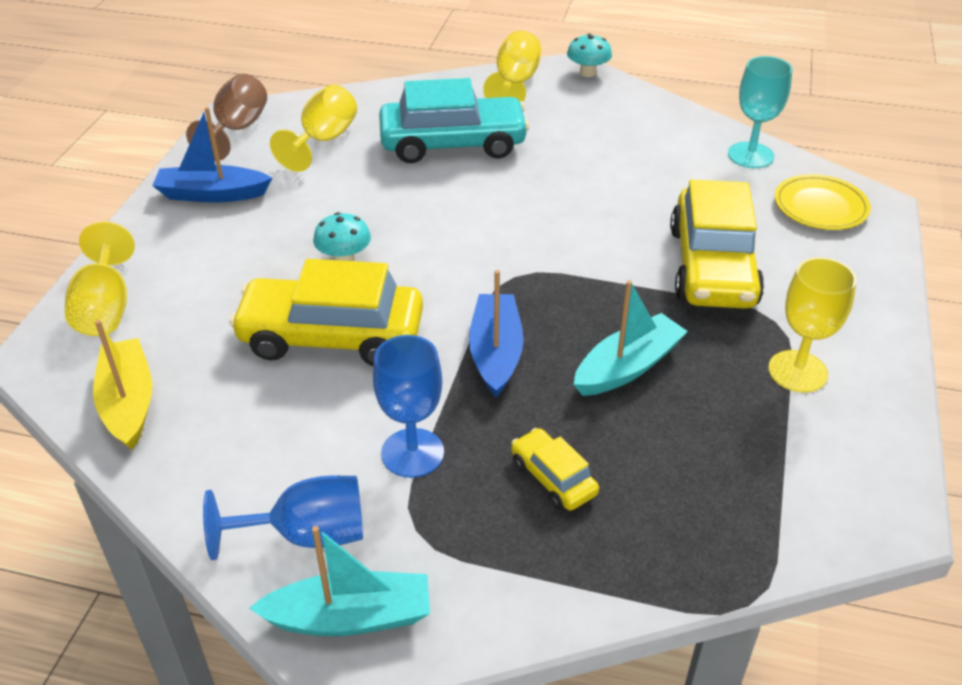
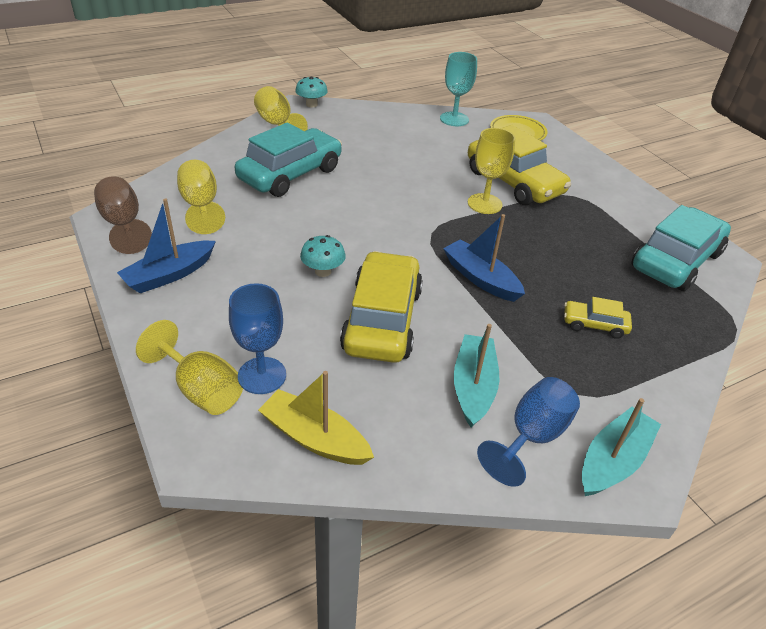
camera: 45 degrees left, 0 degrees up
(332, 336) = (382, 320): yellow car -> yellow car turned 135 degrees clockwise
(412, 453) = (517, 356): blue goblet -> blue goblet (262, 375)
(627, 367) = (547, 251): turquoise boat -> turquoise boat (473, 386)
(797, 371) = (613, 214): yellow goblet -> yellow goblet (484, 204)
(798, 475) = (676, 261): none -> turquoise car

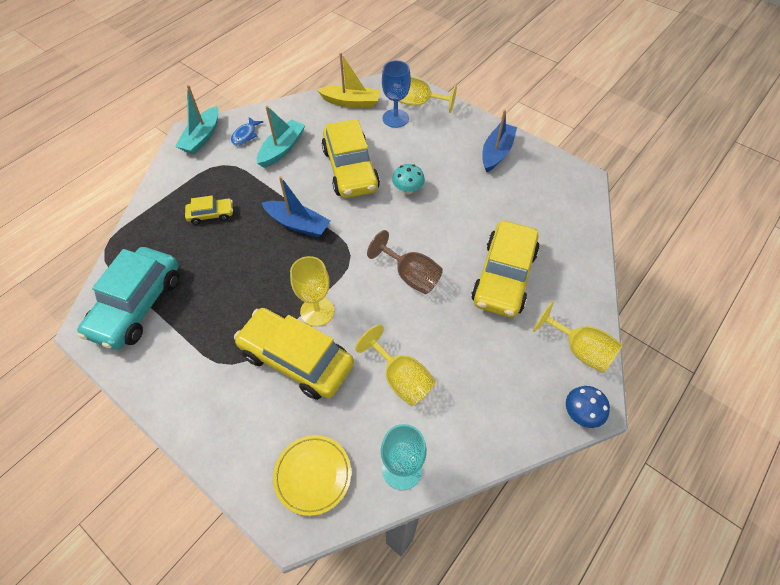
camera: 160 degrees right, 15 degrees up
(123, 224) = (565, 176): brown goblet -> brown goblet (410, 275)
(201, 206) = (536, 212): yellow goblet -> yellow goblet (401, 378)
(290, 174) = (503, 277): turquoise car -> yellow car
(311, 104) = (581, 413): turquoise mushroom -> blue mushroom
(473, 386) = (282, 149): turquoise boat -> turquoise boat turned 135 degrees counterclockwise
(531, 436) = (245, 135): blue goblet -> blue fish

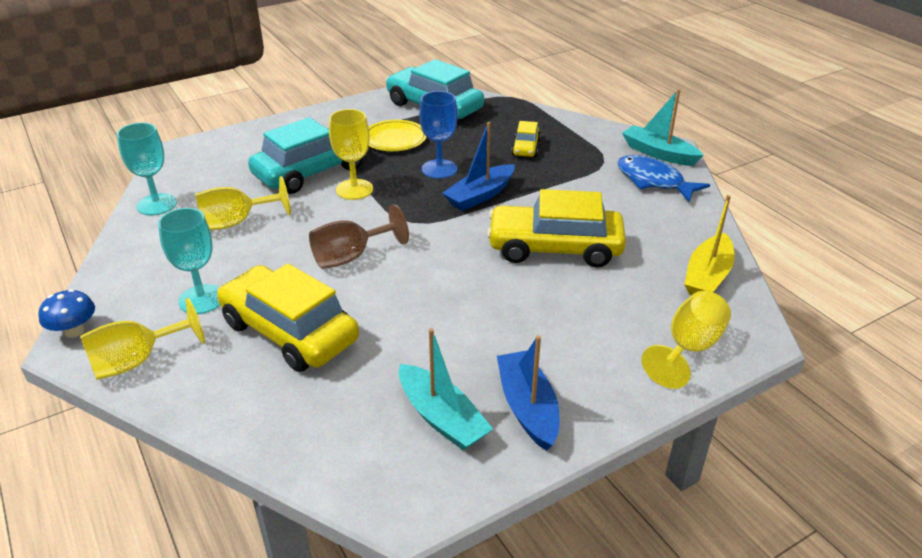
camera: 110 degrees right, 20 degrees down
(245, 135) = (653, 181): blue fish -> blue fish, size x1.68
(282, 149) = (617, 203): turquoise boat -> turquoise boat (441, 418)
(296, 359) = (311, 171): yellow car -> turquoise car
(313, 475) = (201, 163): yellow plate -> yellow plate (394, 139)
(395, 118) = (654, 312): blue goblet -> blue goblet (439, 169)
(408, 189) = (492, 288): turquoise mushroom -> none
(496, 152) = (527, 407): blue boat -> blue boat turned 150 degrees counterclockwise
(503, 347) = (202, 299): none -> turquoise goblet

